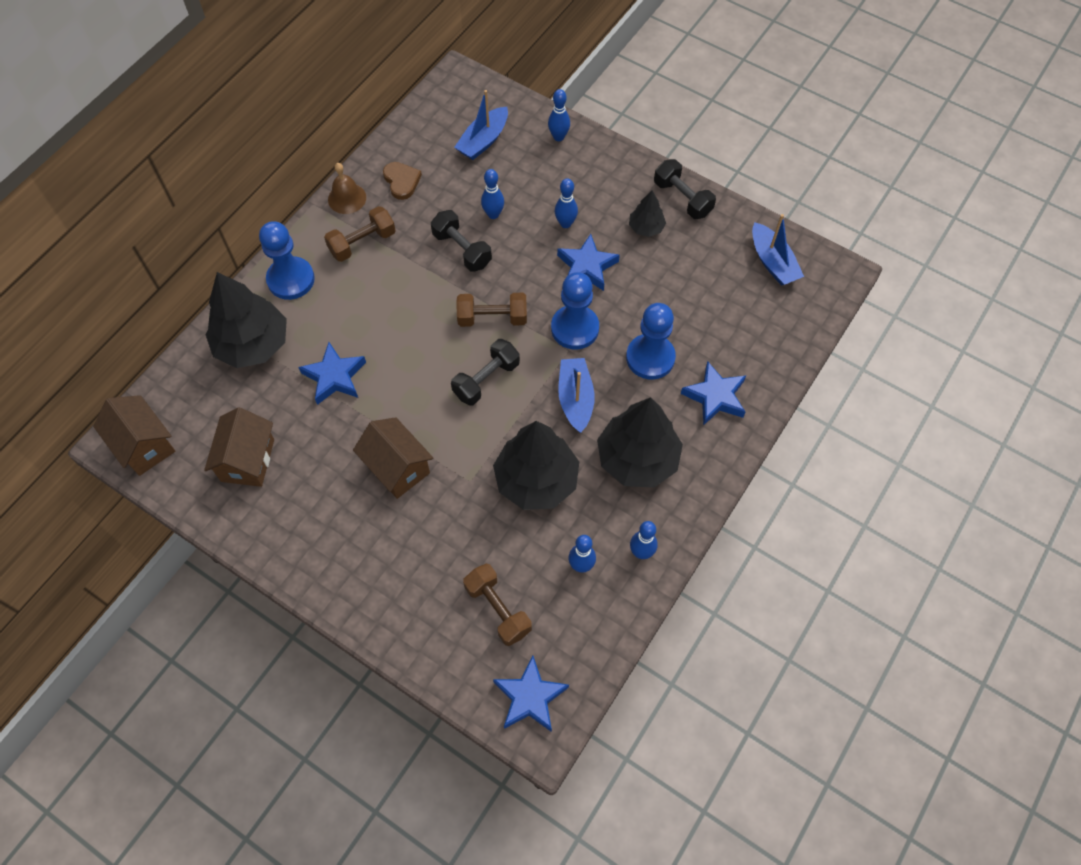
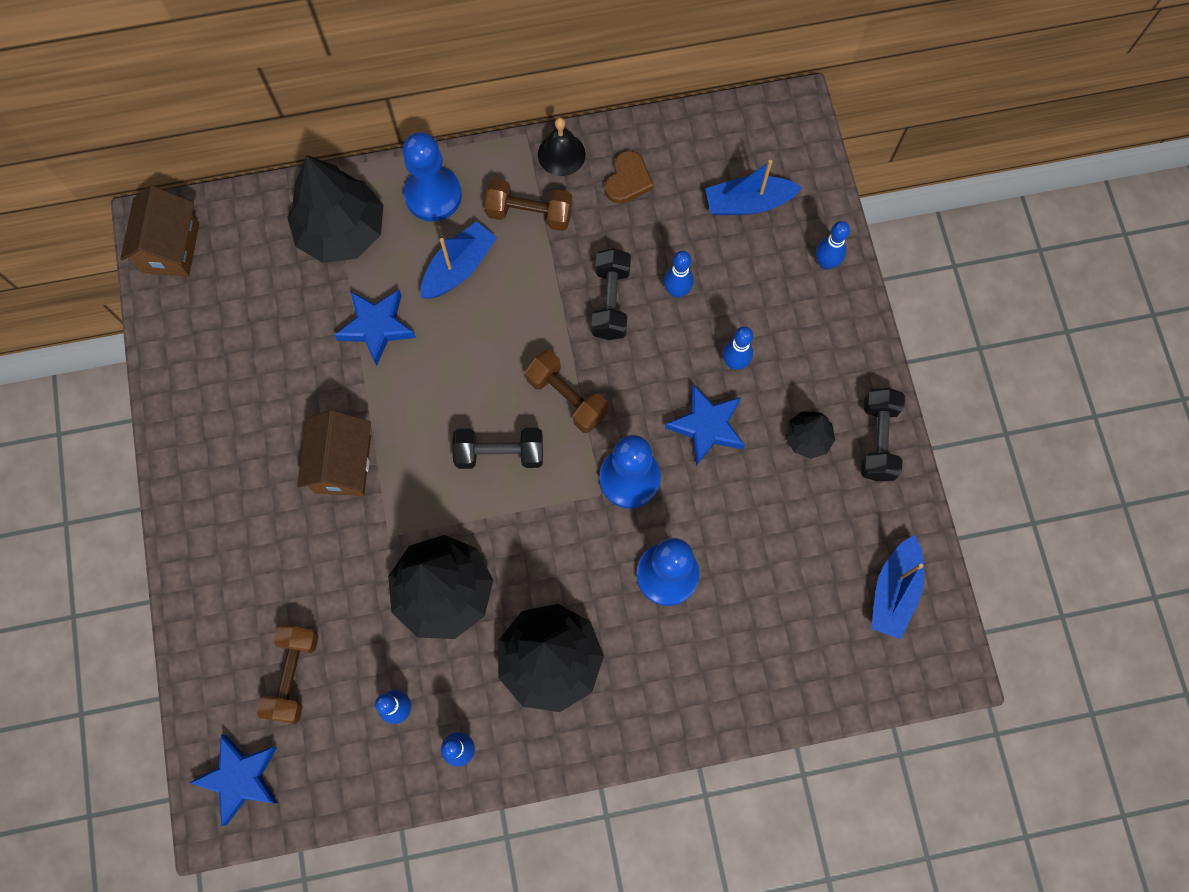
camera: 45 degrees right, 10 degrees up
(248, 460) = (234, 339): brown house -> none
(347, 198) = (561, 154): brown bell -> black bell
(575, 399) = (557, 548): blue boat -> blue boat (459, 268)
(715, 397) = (685, 672): blue star -> none

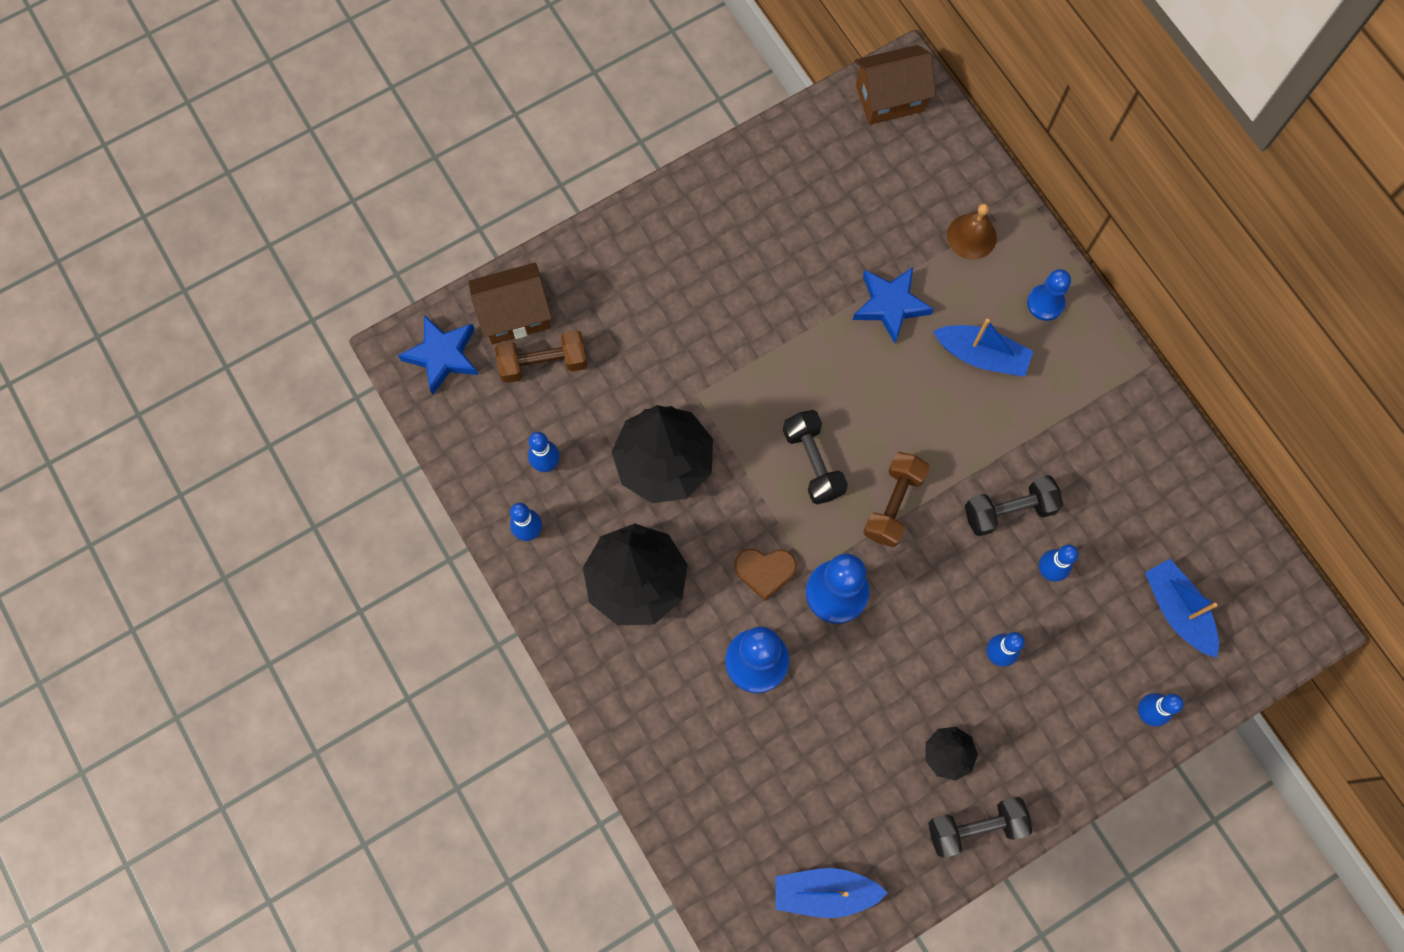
camera: 70 degrees right, 0 degrees up
(342, 231) = (971, 236): black tree -> brown bell
(343, 464) = (747, 328): brown house -> brown house (515, 315)
(433, 195) = (1045, 303): blue pawn -> blue pawn, size x0.62
(529, 214) = (1067, 400): brown dumbbell -> none
(561, 154) = (1145, 406): black bell -> none
(628, 180) = (1147, 481): brown heart -> brown heart (765, 571)
(707, 426) = (919, 649): blue star -> none

